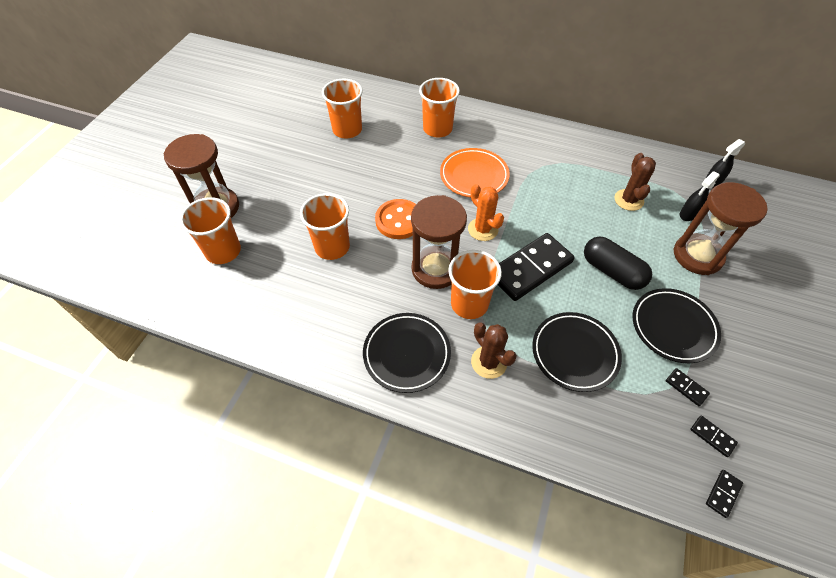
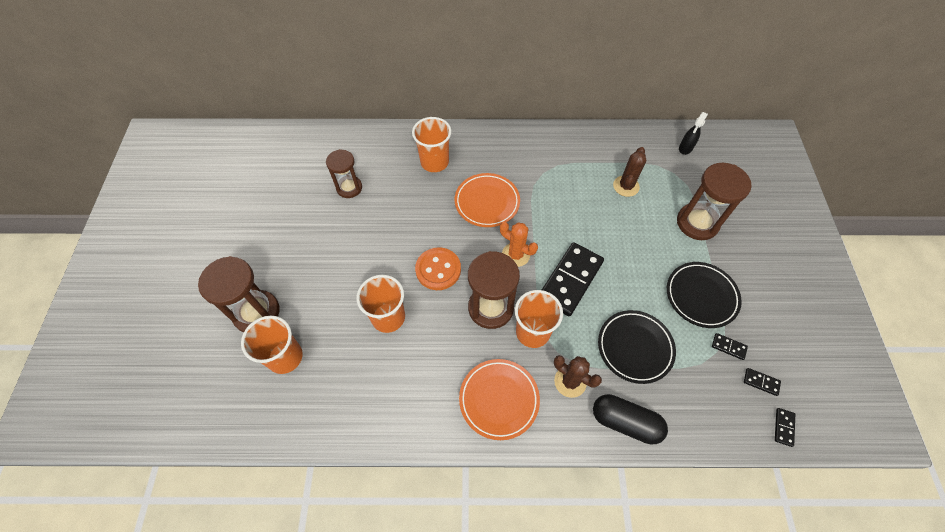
camera: 20 degrees left, 5 degrees up
(347, 130) = (349, 188): orange cup -> brown hourglass
(407, 354) = (499, 399): black plate -> orange plate
(612, 271) = (637, 260): black capsule -> black capsule (625, 422)
(628, 200) = (626, 186): brown cactus -> brown cactus turned 45 degrees clockwise
(688, 214) = (677, 185): black spray bottle -> none

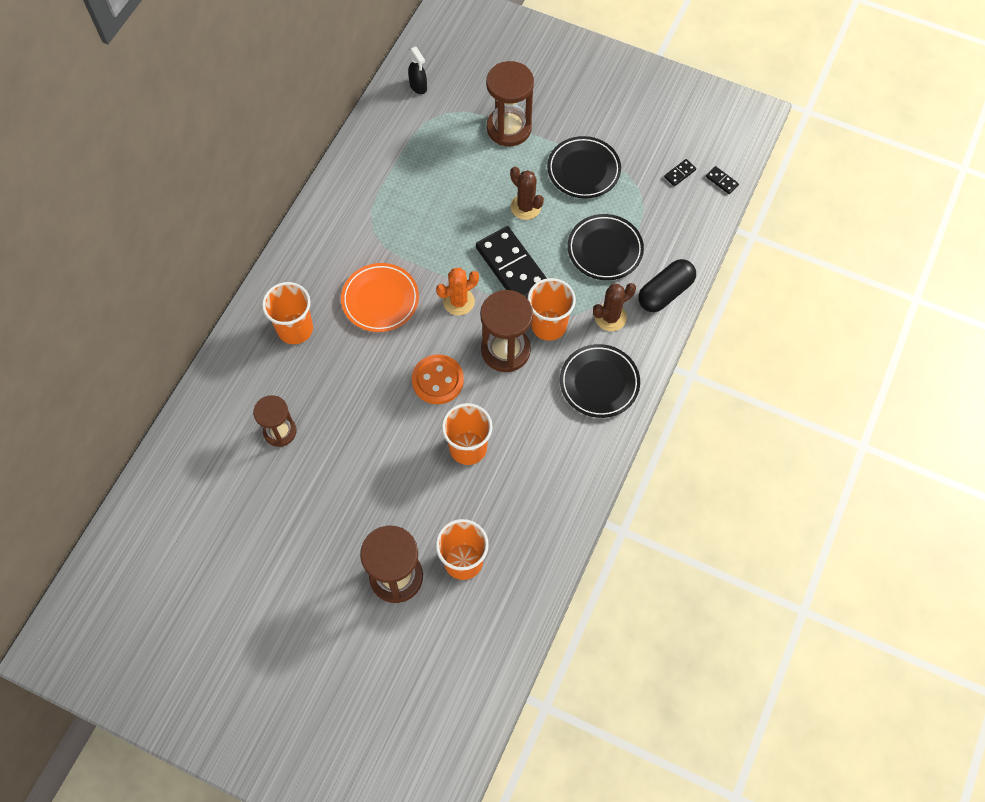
camera: 65 degrees left, 5 degrees up
(499, 399) = (599, 383): orange plate -> black plate
(626, 186) = (433, 164): brown cactus -> brown cactus (525, 207)
(728, 347) = (639, 178): black domino -> none

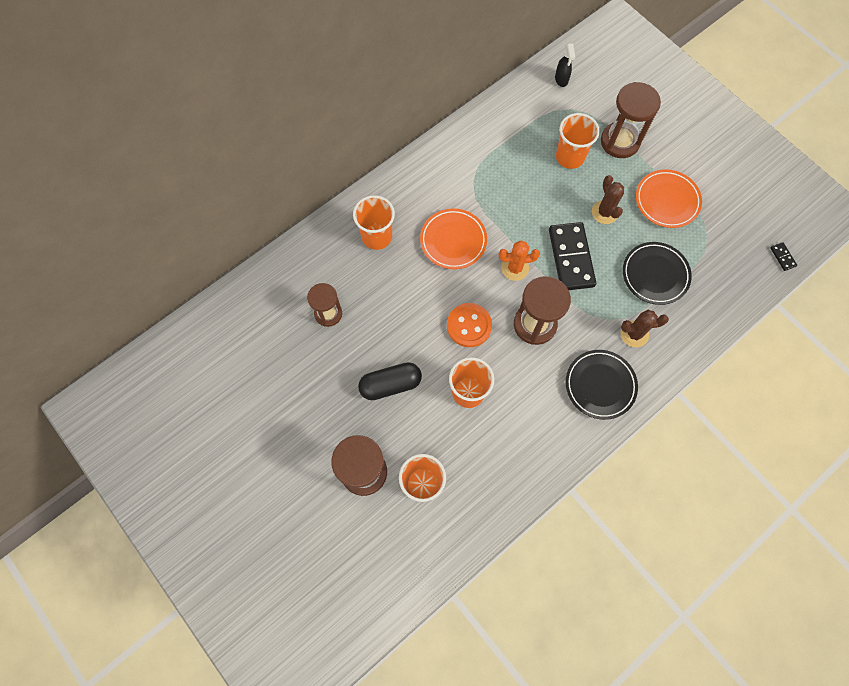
camera: 25 degrees right, 5 degrees up
(548, 325) = (579, 319): orange cup -> orange cup (570, 157)
(583, 170) = (667, 201): black plate -> orange plate
(665, 292) = (690, 332): black capsule -> black capsule (390, 384)
(680, 173) = (748, 236): black domino -> none

